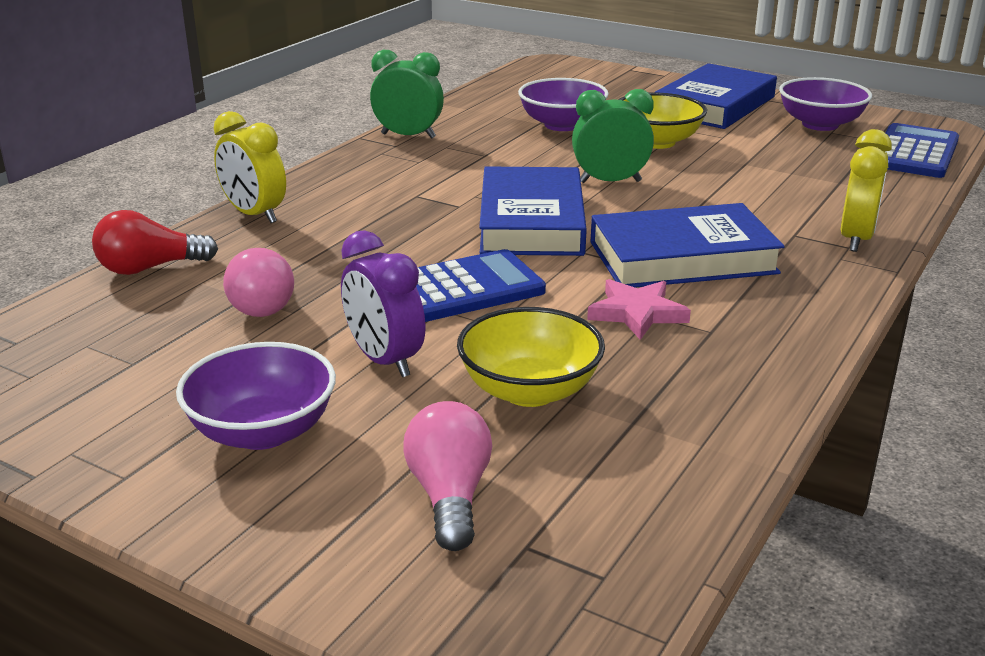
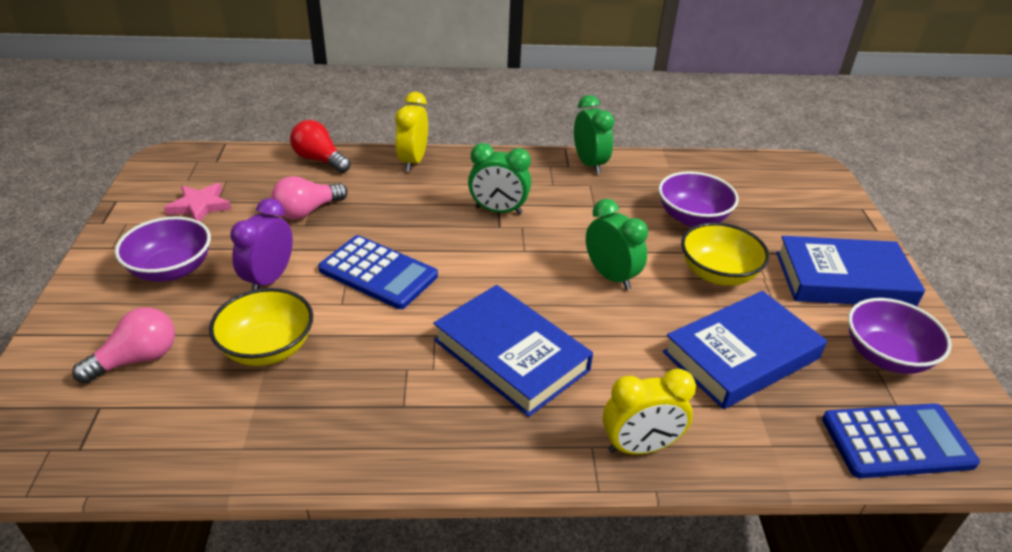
camera: 55 degrees right, 10 degrees up
(429, 198) = (498, 211): none -> green clock
(531, 222) = (504, 265): blue book -> blue book (741, 355)
(637, 313) = (403, 360): pink star -> pink star (200, 206)

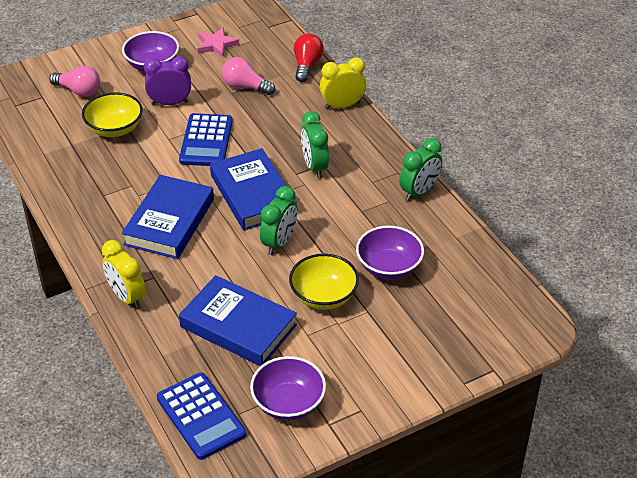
camera: 65 degrees right, 5 degrees up
(843, 279) = (370, 369): blue book -> blue book (253, 194)

